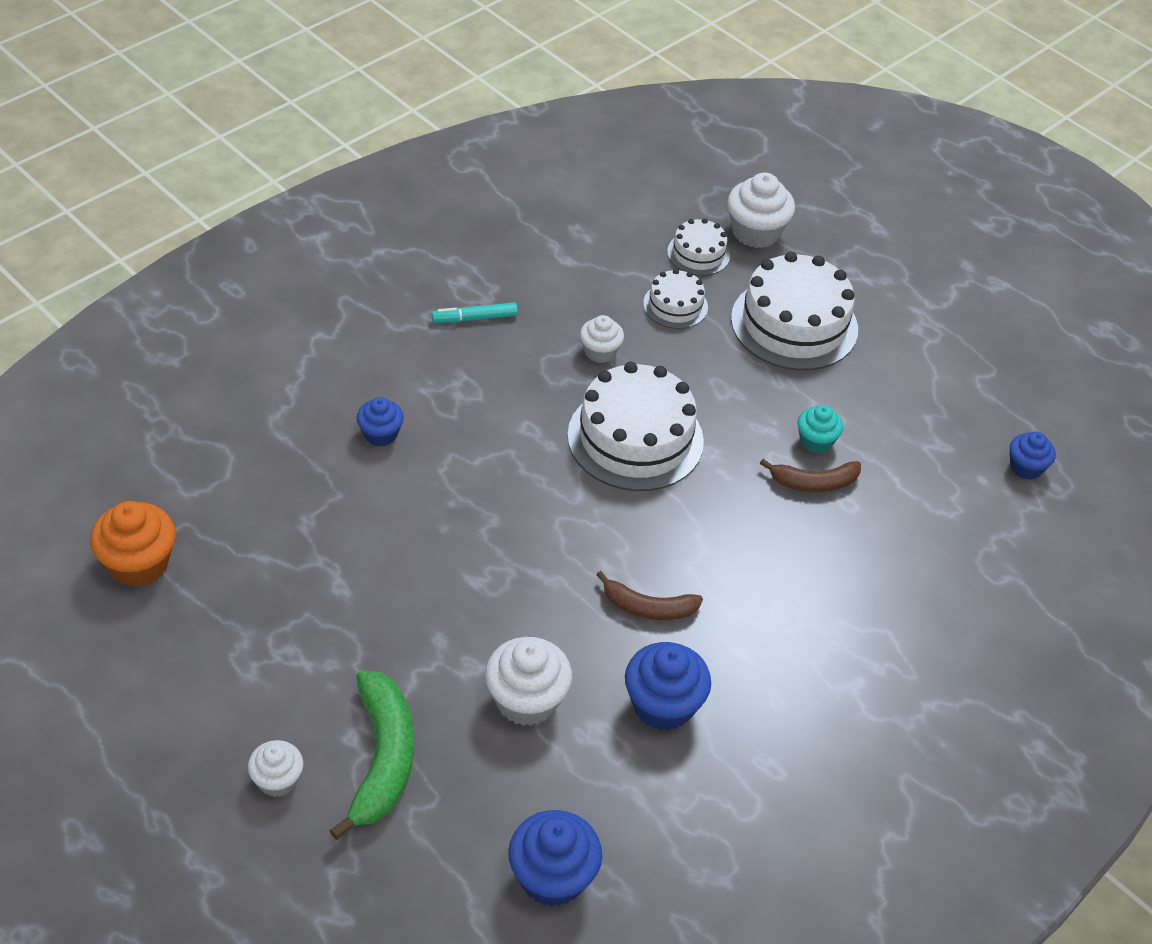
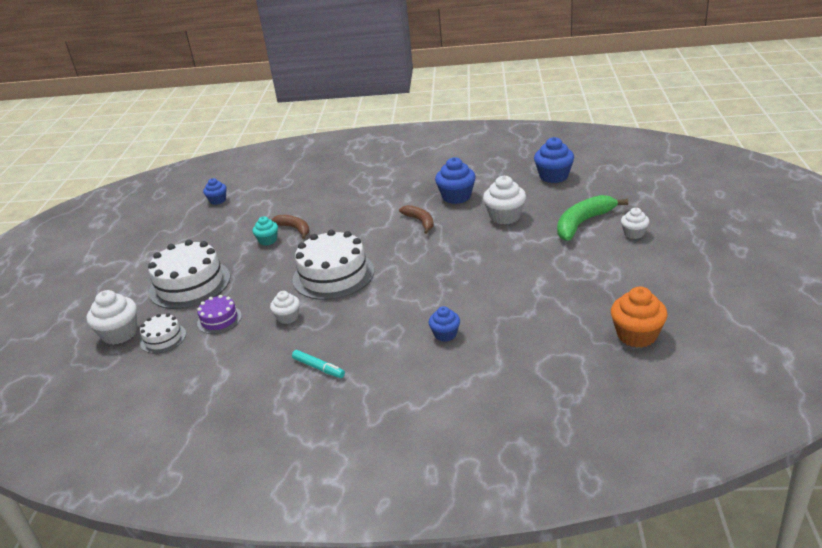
camera: 125 degrees left, 15 degrees down
(675, 305) = (219, 319): white cake -> purple cake

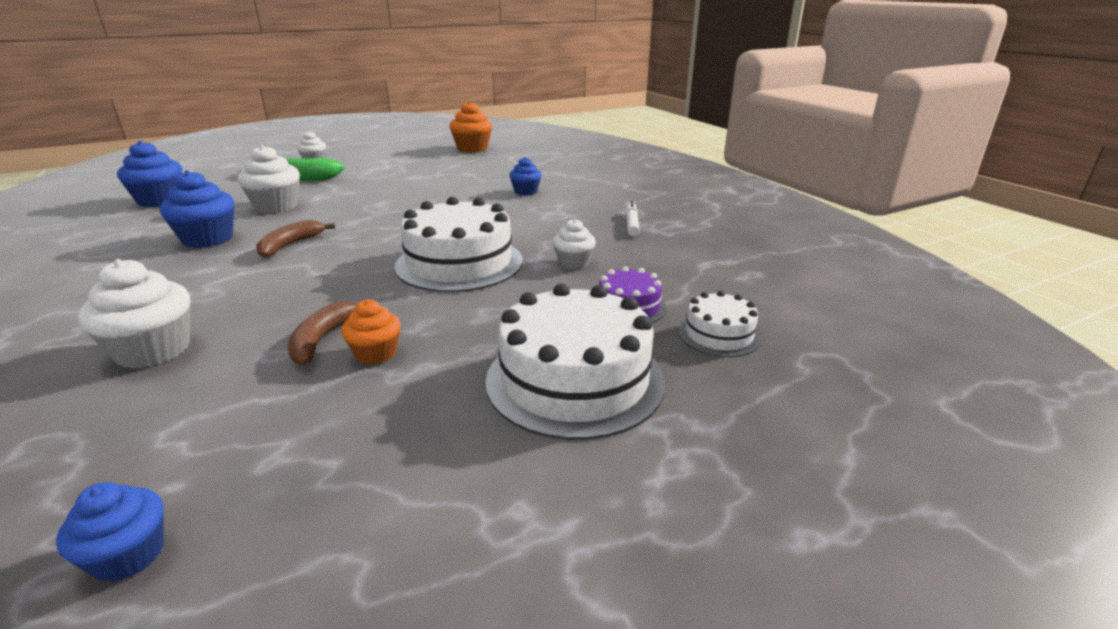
camera: 125 degrees left, 5 degrees down
(120, 333) = (769, 386): white cupcake -> white cupcake (153, 350)
(268, 240) = (376, 353): turquoise cupcake -> orange cupcake
(318, 368) = (631, 224): turquoise marker -> white marker

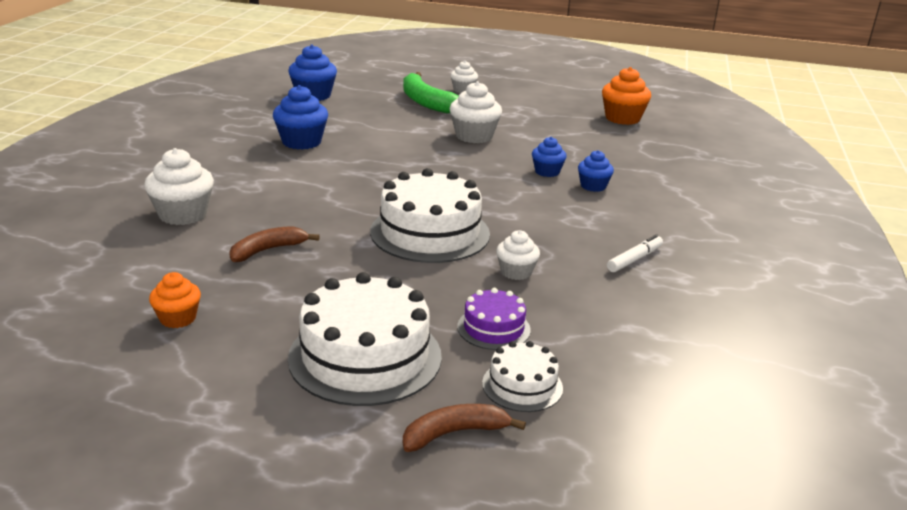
camera: 40 degrees right, 0 degrees up
(128, 555) = (59, 320): blue cupcake -> blue cupcake (547, 172)
(276, 206) = (378, 128): white cupcake -> white cupcake (474, 136)
(290, 245) = (342, 168): brown banana -> brown banana (455, 433)
(376, 353) = (282, 275): orange cupcake -> orange cupcake (178, 318)

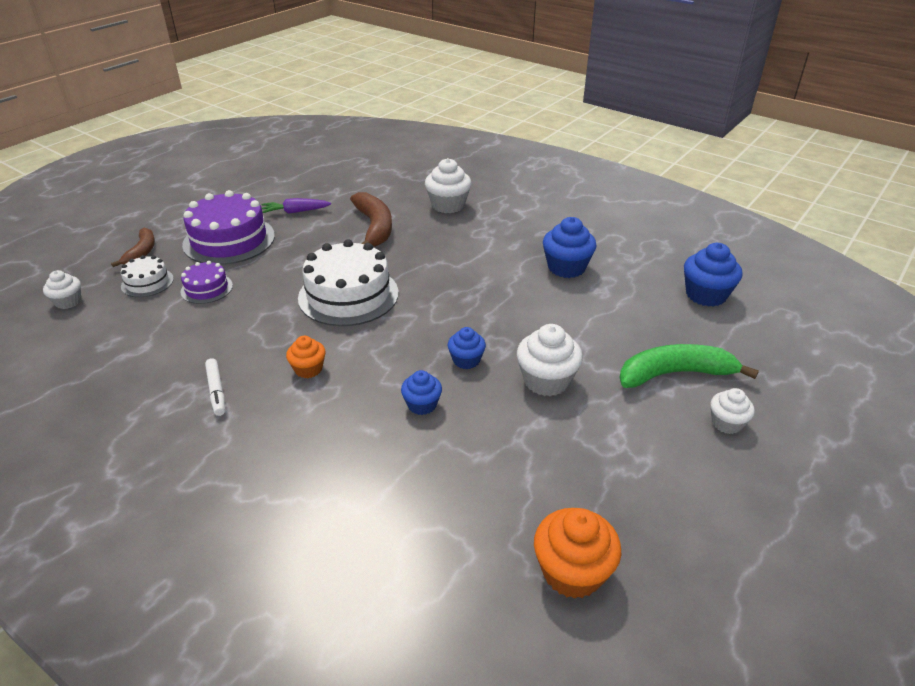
camera: 115 degrees right, 10 degrees up
(178, 318) = (320, 195): orange cupcake -> orange cupcake (308, 369)
(246, 324) = (295, 212): none -> purple carrot
(268, 250) = (374, 227): brown banana -> brown banana, size x1.62
(365, 356) = (229, 240): white cake -> purple cake
(516, 272) = (258, 319): white cupcake -> white cupcake (68, 302)
(593, 186) = (367, 427): blue cupcake -> blue cupcake (466, 360)

